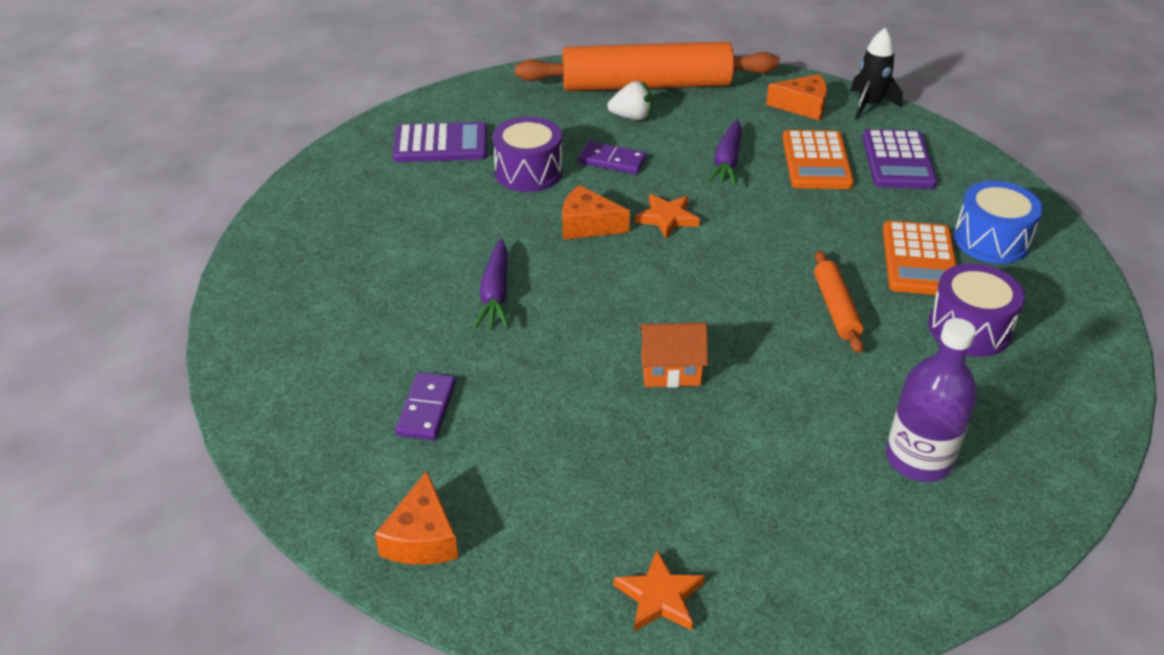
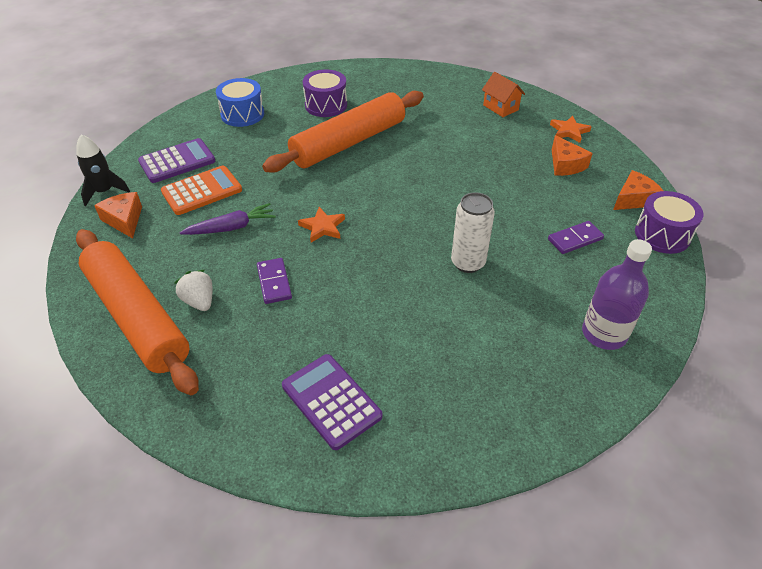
camera: 125 degrees left, 5 degrees up
(495, 294) = (468, 263): purple carrot -> white can
(528, 172) = (326, 320): purple drum -> purple drum (662, 235)
(587, 225) = (362, 257): orange cheese -> orange cheese (565, 165)
(670, 371) = (452, 174): orange house -> orange house (500, 107)
(835, 308) = (349, 143): orange rolling pin -> orange rolling pin, size x2.25
(918, 459) = (426, 98): purple bottle -> purple bottle (604, 334)
(919, 260) = (281, 130): orange calculator -> none

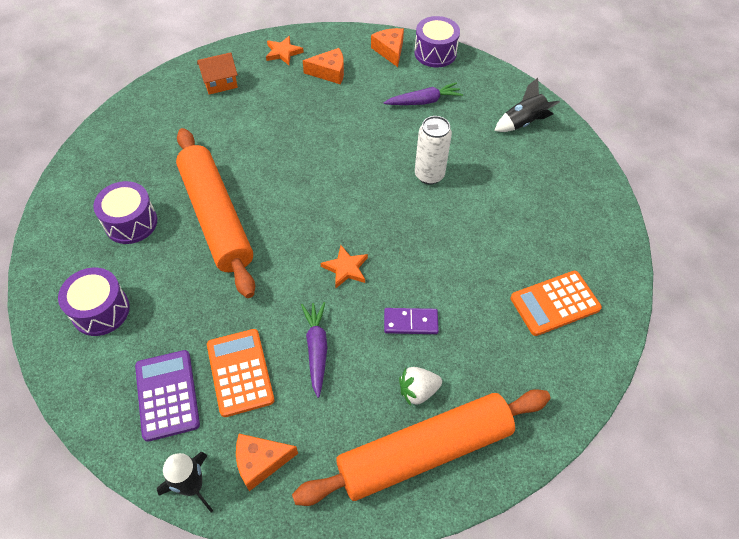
camera: 75 degrees left, 10 degrees up
(242, 114) = (100, 310): blue drum -> purple drum
(331, 401) = (555, 303): purple calculator -> orange calculator
(575, 239) = (424, 101): purple domino -> purple carrot
(604, 334) = (523, 122): purple bottle -> black rocket

